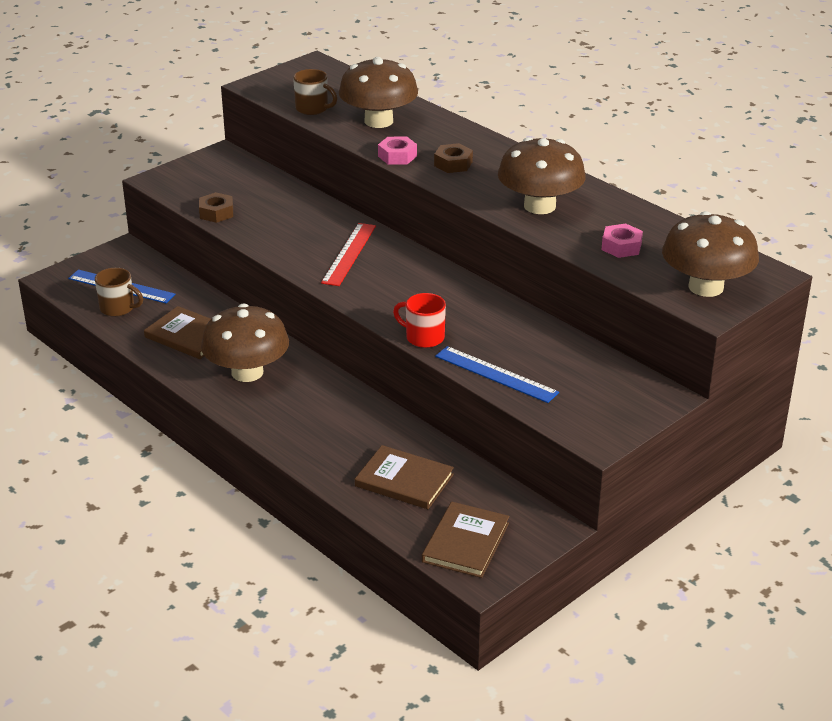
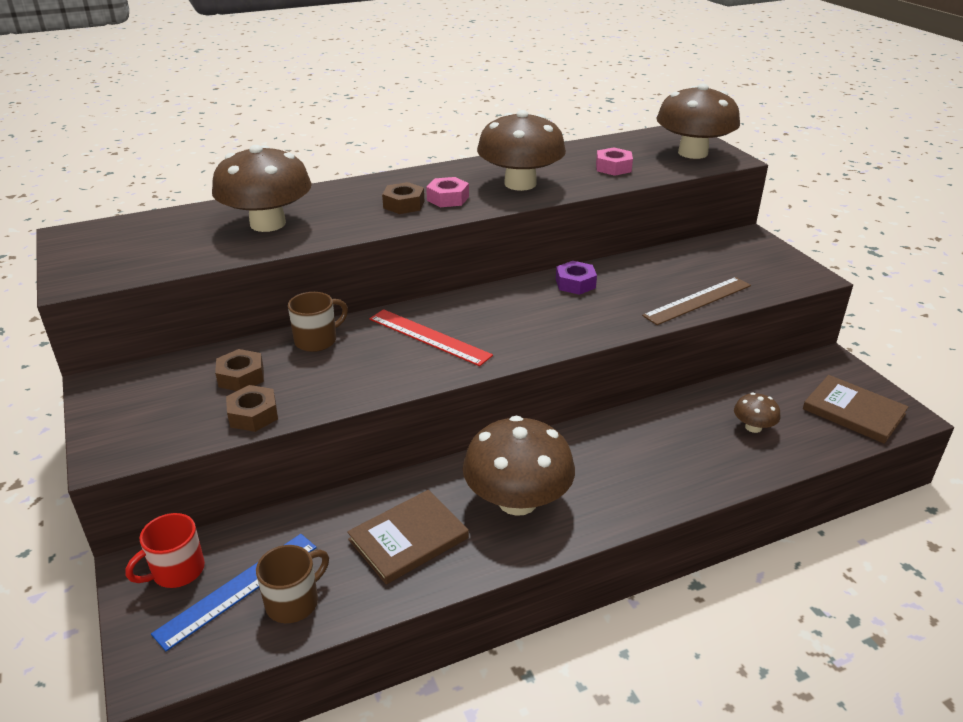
camera: 70 degrees left, 0 degrees up
(255, 196) = (241, 377): none -> brown nut
(313, 109) = (190, 254): brown mug -> brown mug (317, 340)
(397, 156) = (360, 228): pink nut -> pink nut (448, 198)
(404, 480) = (753, 427): brown book -> brown mushroom
(423, 337) = (619, 325): red mug -> red mug (176, 571)
(482, 305) = (575, 283): none -> purple nut
(496, 374) = (698, 300): blue ruler -> brown ruler

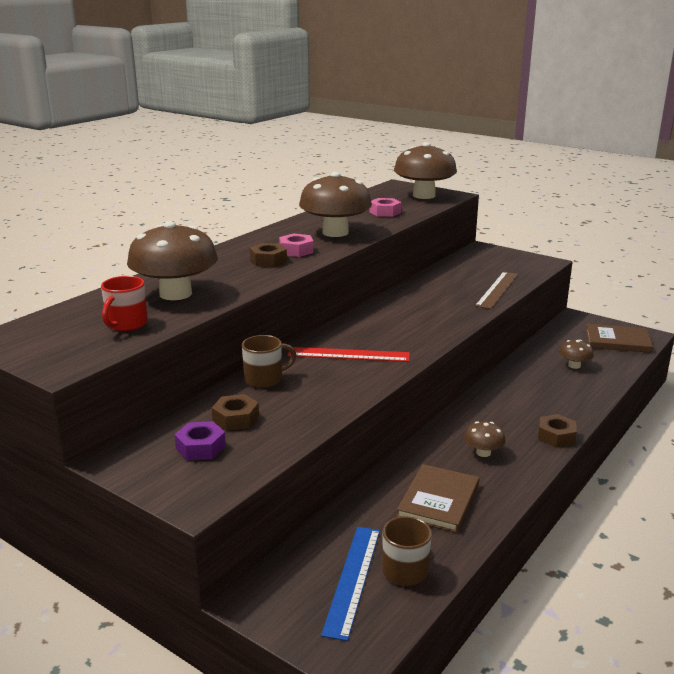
camera: 30 degrees left, 10 degrees down
(176, 571) = (287, 588): red mug -> red mug (126, 324)
(253, 415) = (282, 438): brown nut -> brown nut (556, 436)
(317, 340) = (265, 379): brown mug -> brown mug turned 45 degrees clockwise
(517, 500) = (483, 452): brown mushroom -> brown mushroom, size x0.46
(575, 283) = (407, 298): purple nut -> purple nut (200, 447)

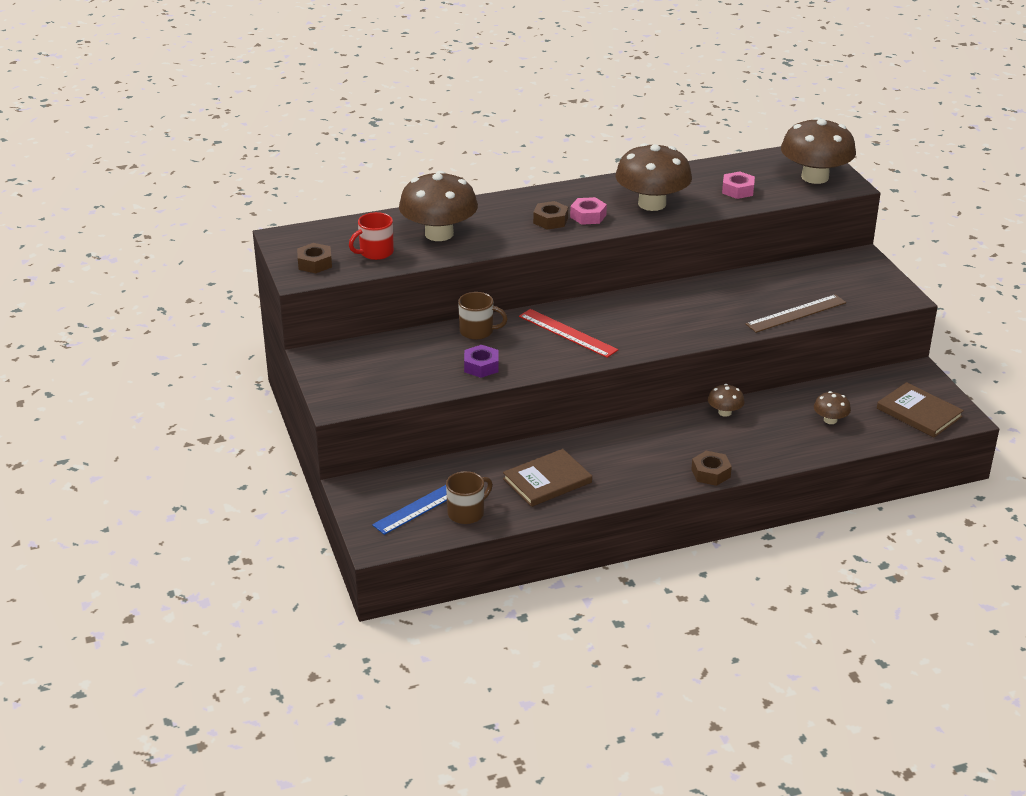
camera: 35 degrees right, 10 degrees up
(200, 447) = (377, 369): purple nut -> purple nut (481, 366)
(236, 419) = (422, 356): brown nut -> brown nut (315, 263)
(483, 452) = (630, 461): brown mushroom -> brown mushroom (724, 412)

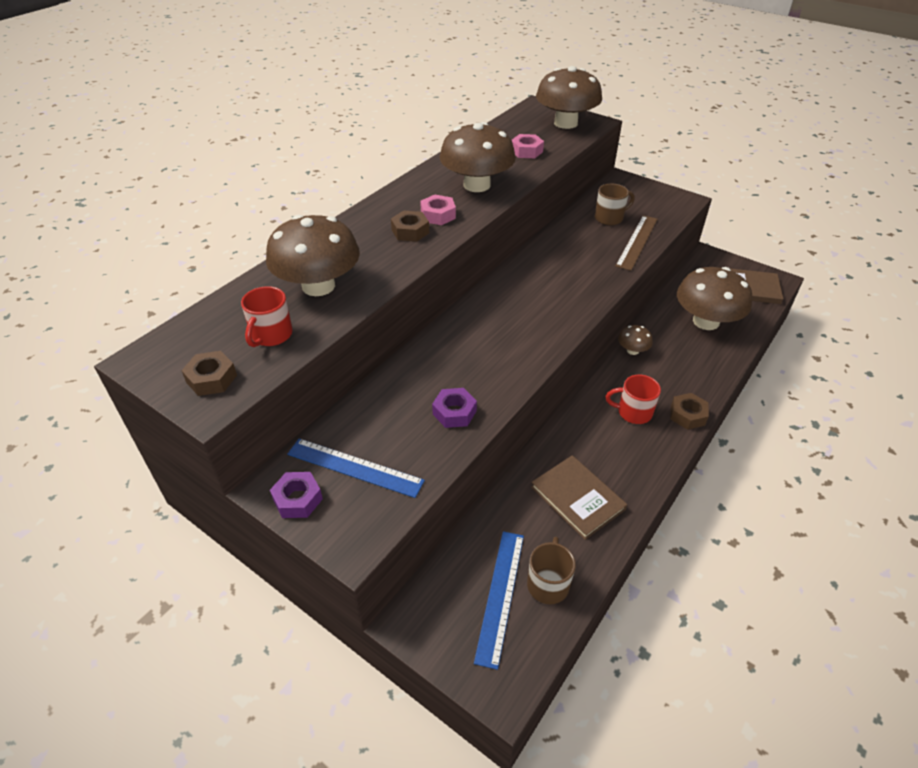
camera: 35 degrees left, 10 degrees up
(326, 369) = (297, 499): none -> purple nut
(378, 368) = (354, 467): none -> blue ruler
(478, 331) = (411, 373): brown mug -> brown mug (609, 218)
(547, 480) = (577, 498): brown book -> brown book turned 60 degrees counterclockwise
(567, 333) = (492, 337): red ruler -> none
(664, 452) = (633, 412): none -> red mug
(830, 420) = (706, 321): brown mushroom -> brown mushroom, size x2.20

